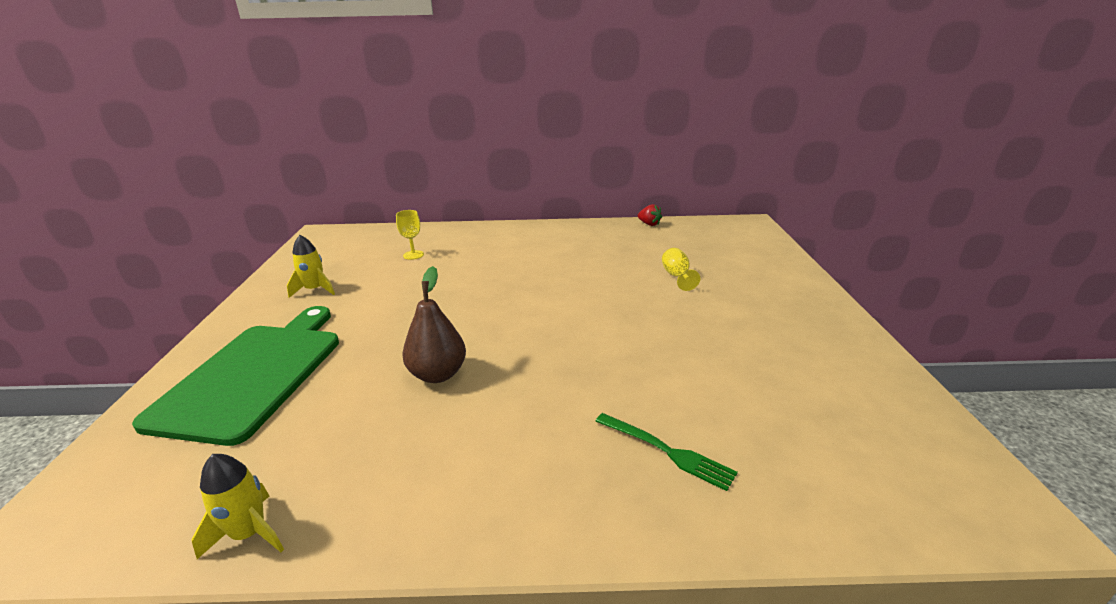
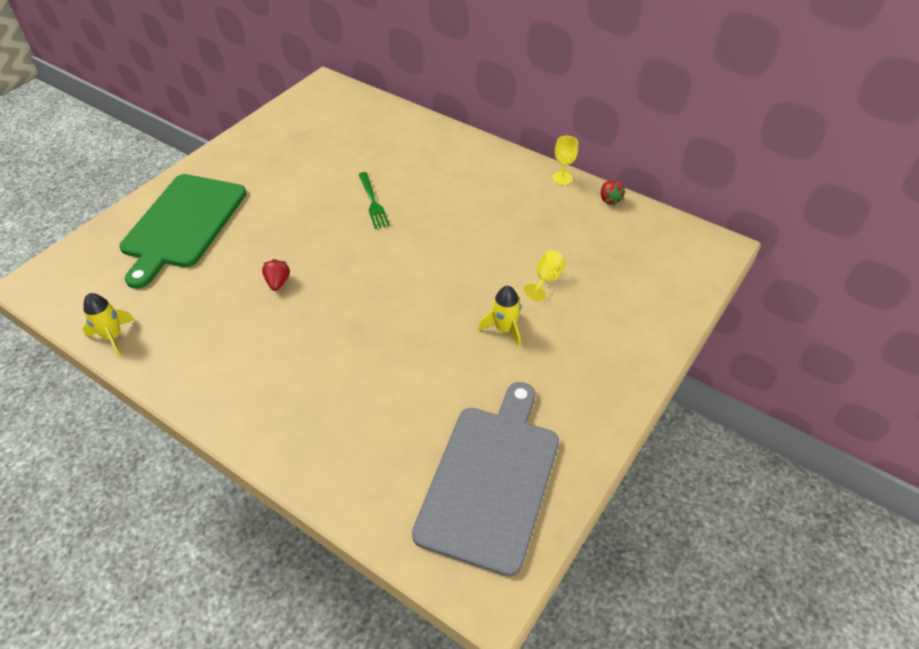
camera: 35 degrees right, 20 degrees up
(254, 374) = (183, 224): green cutting board -> green cutting board turned 150 degrees clockwise
(315, 290) = (271, 156): yellow rocket -> yellow rocket (504, 329)
(413, 255) = (367, 147): yellow goblet -> yellow goblet (562, 178)
(438, 374) = (278, 282): brown pear -> red strawberry
(667, 451) = (345, 421): green fork -> green fork (373, 202)
(857, 420) = (491, 480): none -> grey cutting board

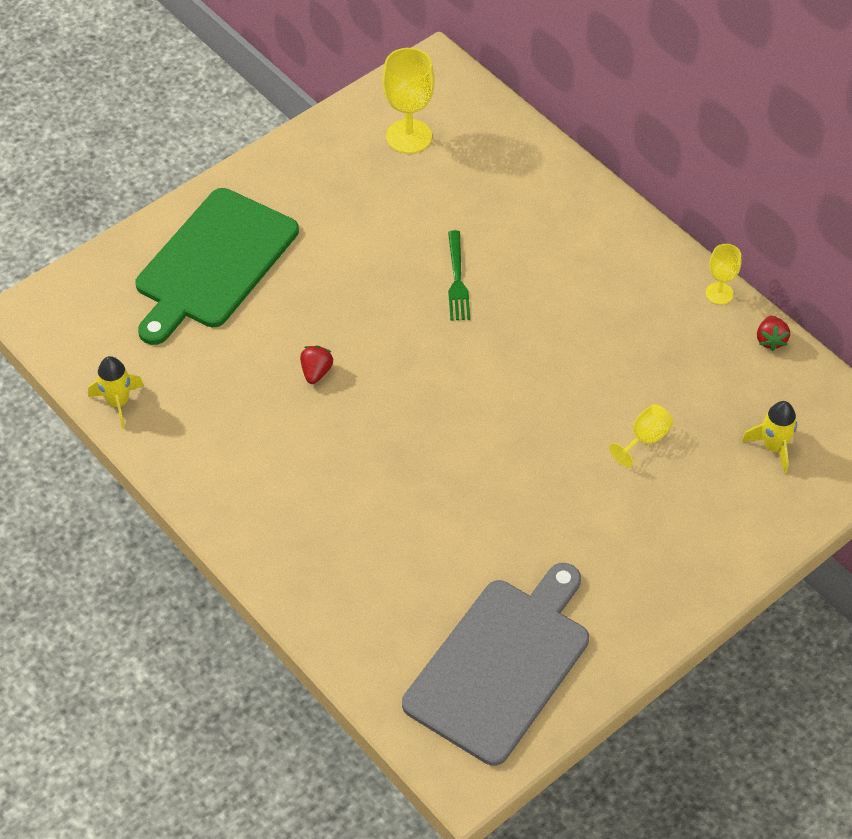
camera: 15 degrees right, 5 degrees up
(316, 124) = (409, 136): none -> yellow goblet
(504, 329) = (571, 493): yellow rocket -> yellow rocket (773, 447)

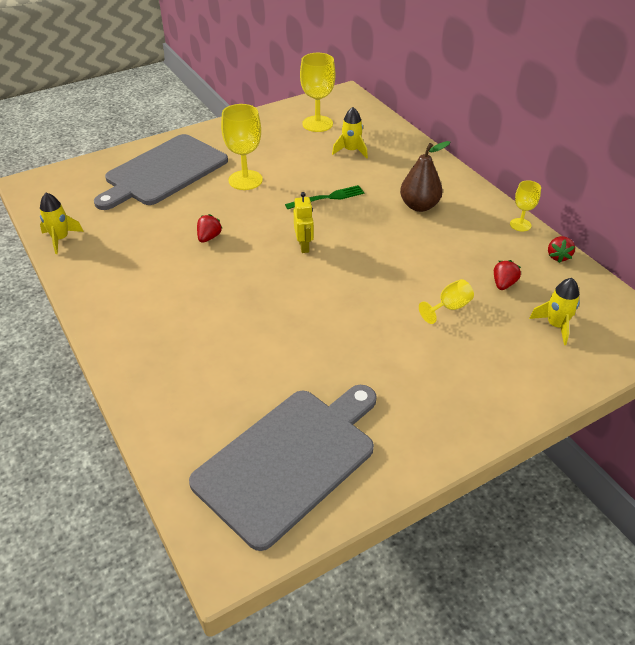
camera: 10 degrees right, 10 degrees down
(213, 263) = (163, 172): green cutting board -> grey cutting board
(334, 263) = (245, 180): none -> yellow goblet
(445, 369) = (304, 246): none -> yellow robot
(457, 280) = (328, 197): green fork -> green fork turned 120 degrees counterclockwise
(470, 186) = (351, 151): none -> yellow rocket
(583, 278) = (419, 206): none -> brown pear
(706, 394) = (503, 284): none -> red strawberry

